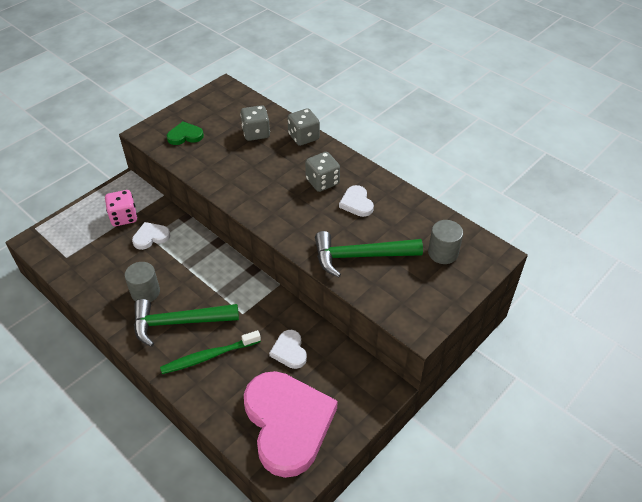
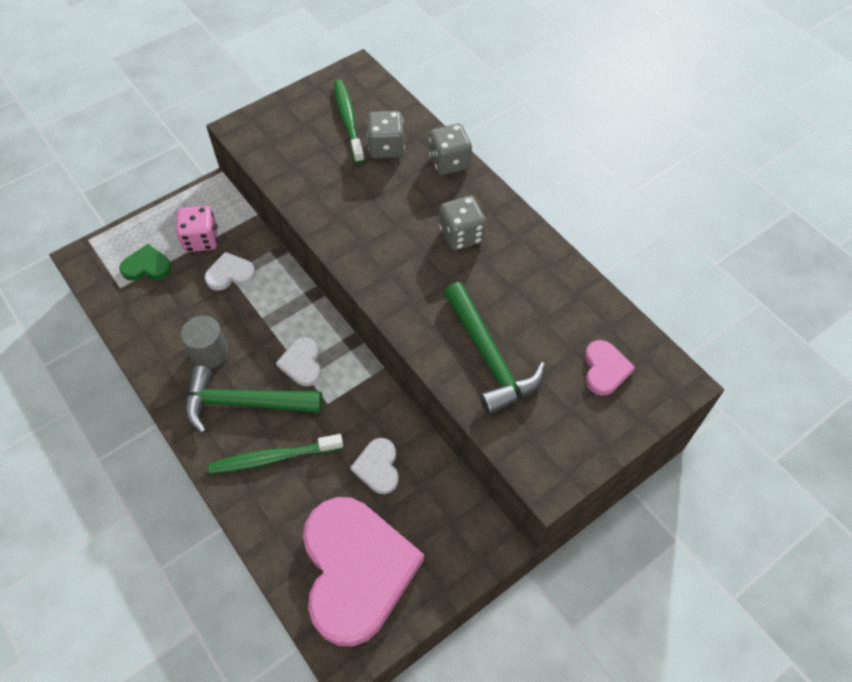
camera: 10 degrees right, 10 degrees up
(185, 135) = (291, 139): green heart -> green heart (147, 266)
(224, 119) = (348, 120): none -> green toothbrush
(356, 203) = (501, 275): white heart -> white heart (302, 363)
(360, 256) = (490, 357): green hammer -> green hammer turned 120 degrees counterclockwise
(443, 253) = (605, 369): grey cylinder -> pink heart

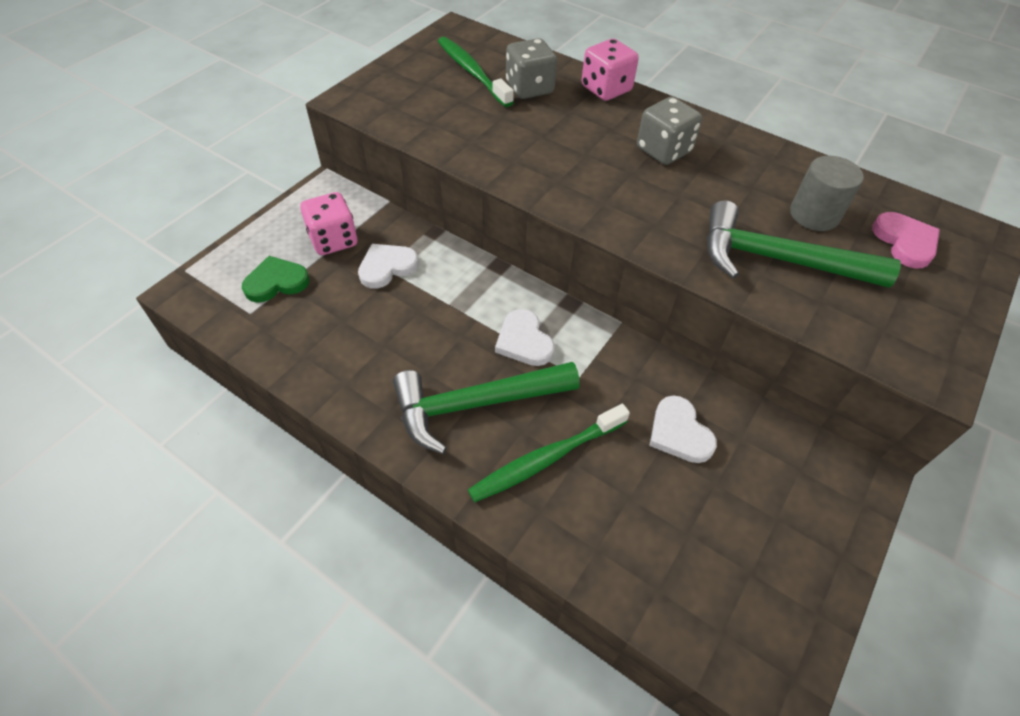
camera: 20 degrees left, 5 degrees down
(210, 353) = (403, 358): grey cylinder -> grey cylinder (814, 215)
(356, 570) = (726, 566): pink heart -> none
(449, 162) = (606, 89): grey dice -> pink dice
(490, 357) = (777, 260): green hammer -> green hammer turned 150 degrees clockwise

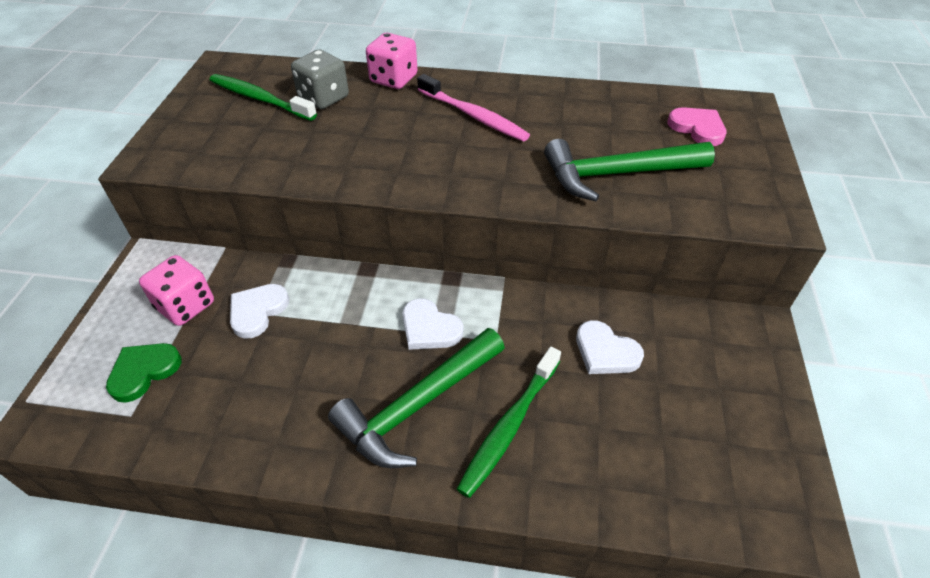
camera: 25 degrees left, 5 degrees down
(663, 150) = (473, 116): grey dice -> pink toothbrush
(814, 215) = (621, 129): grey cylinder -> none

